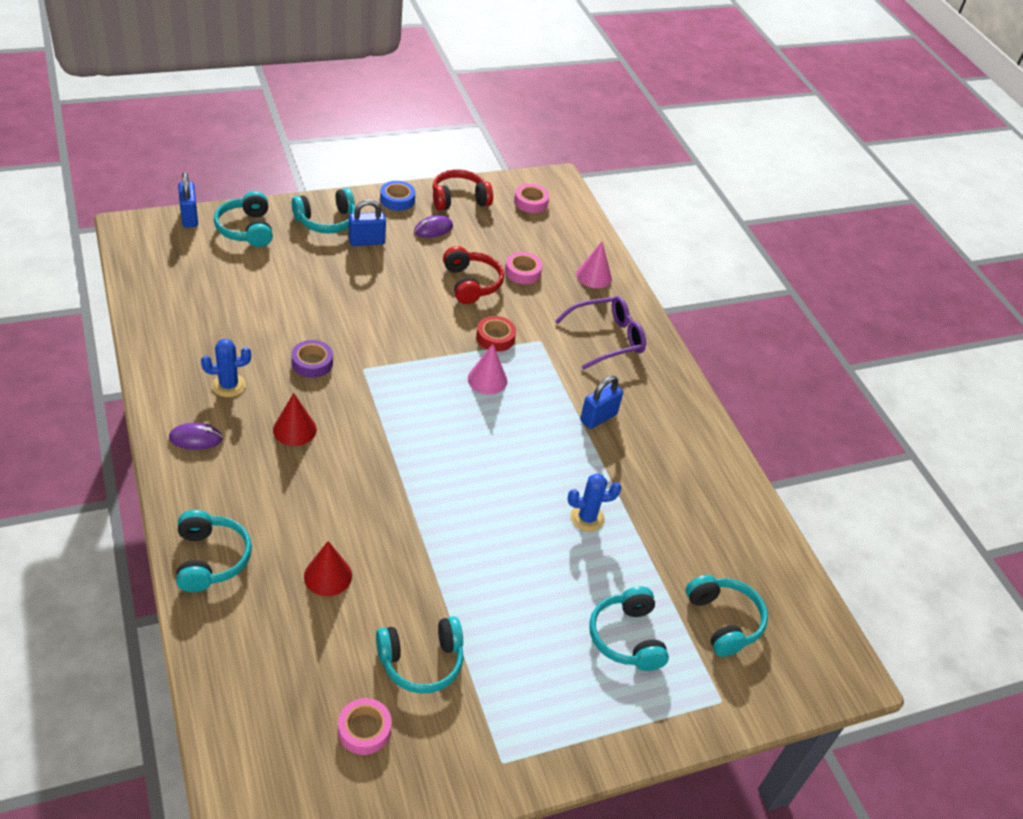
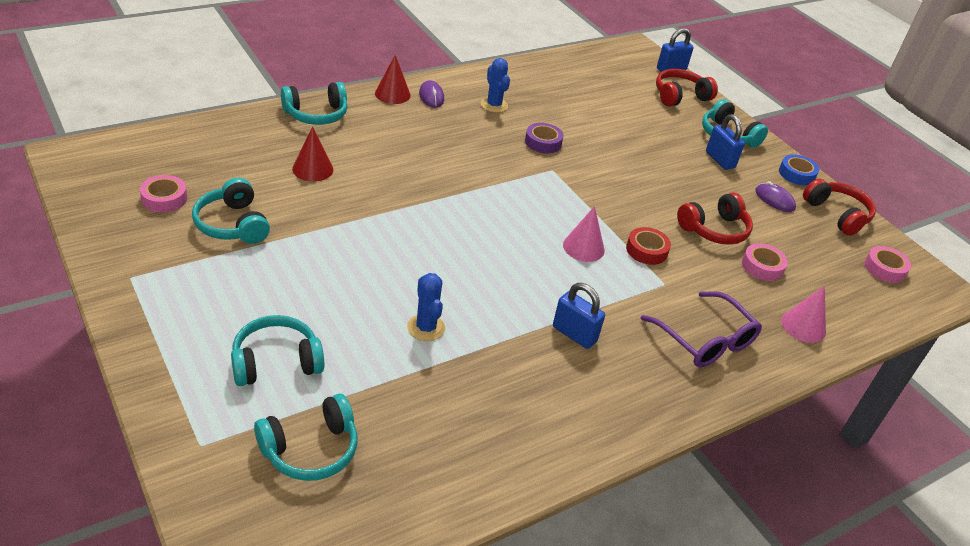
camera: 80 degrees right, 5 degrees down
(246, 229) = (680, 96): turquoise headphones -> red headphones
(294, 429) = (462, 140): red cone -> red cone (392, 94)

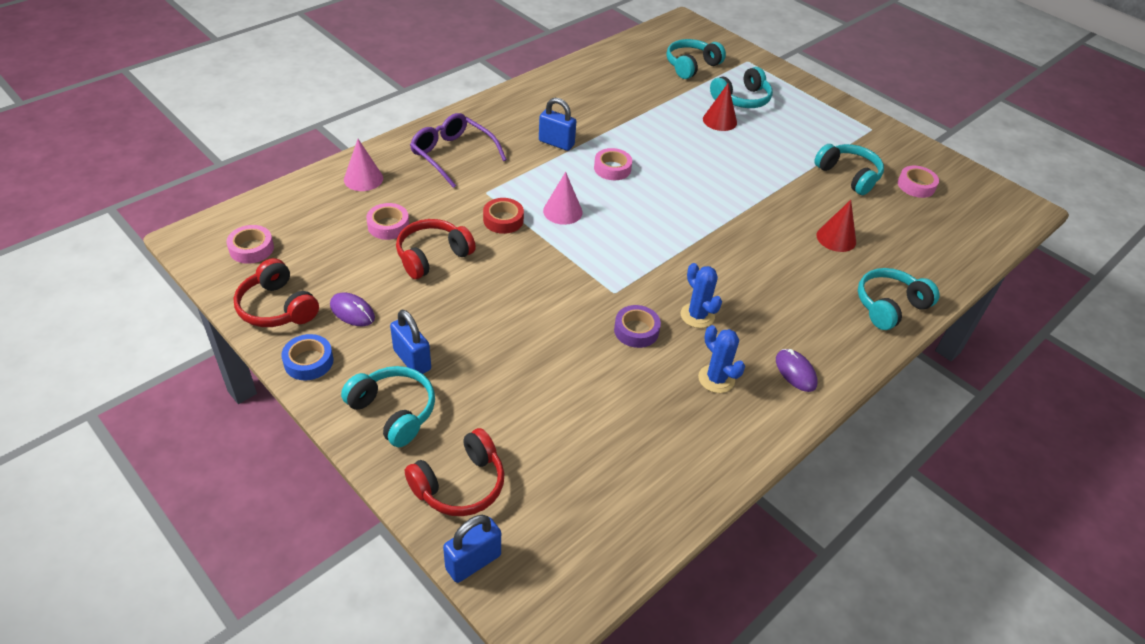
camera: 170 degrees right, 5 degrees up
(392, 94) = (840, 362): red cone -> red cone (719, 120)
(426, 328) = (663, 130): blue cactus -> blue cactus (697, 315)
(514, 286) = (612, 168): none -> pink tape

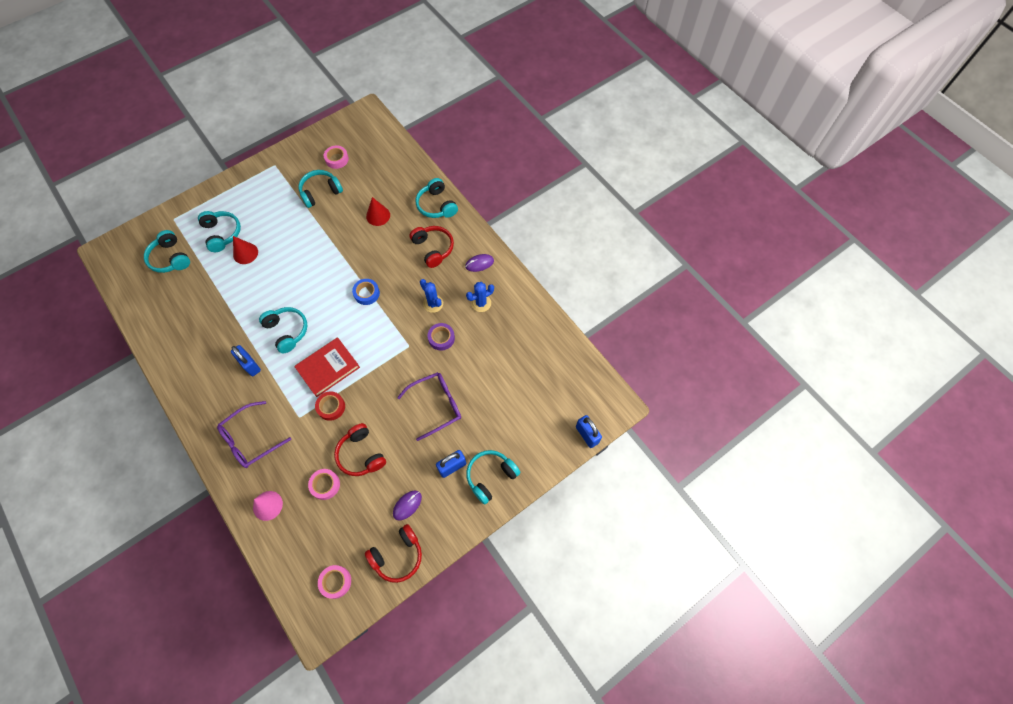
camera: 80 degrees left, 20 degrees up
(308, 361) = (447, 530): blue tape -> blue tape (366, 293)
(460, 484) = (542, 440): red headphones -> red headphones (433, 248)
(516, 333) = (436, 405): none -> purple glasses
(556, 143) = (250, 365): blue padlock -> blue padlock turned 75 degrees counterclockwise
(562, 211) = (328, 368): pink cone -> red book
(612, 168) = (287, 331): pink tape -> turquoise headphones
(697, 315) = (433, 303): blue cactus -> blue cactus turned 75 degrees clockwise

